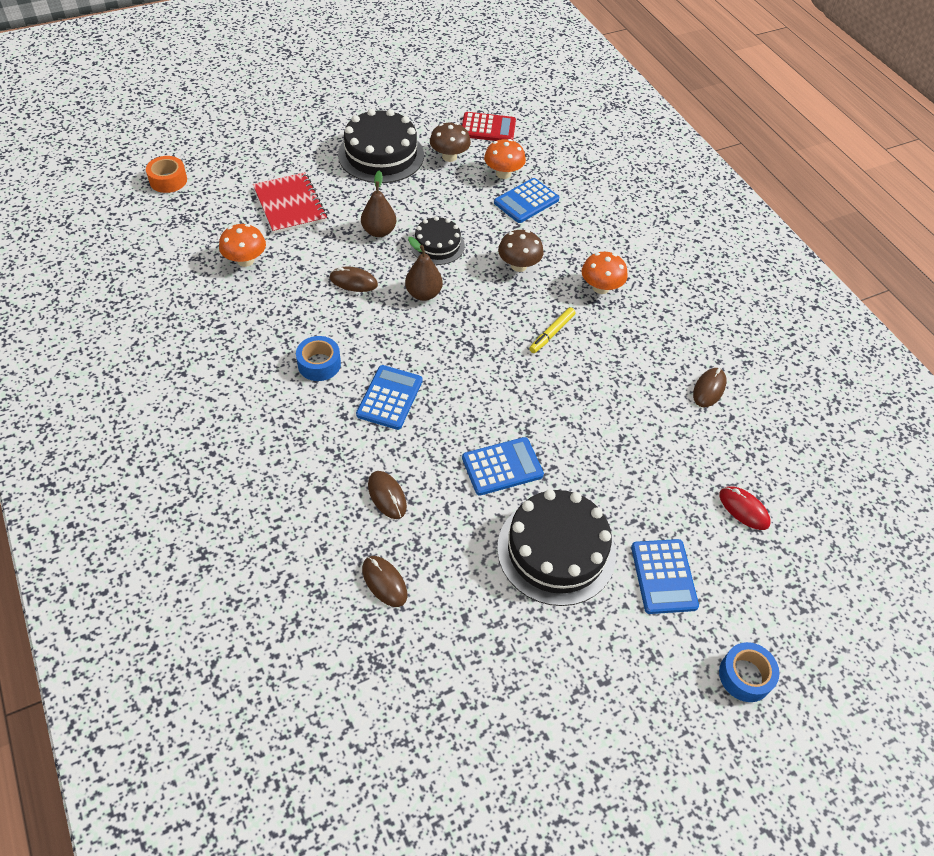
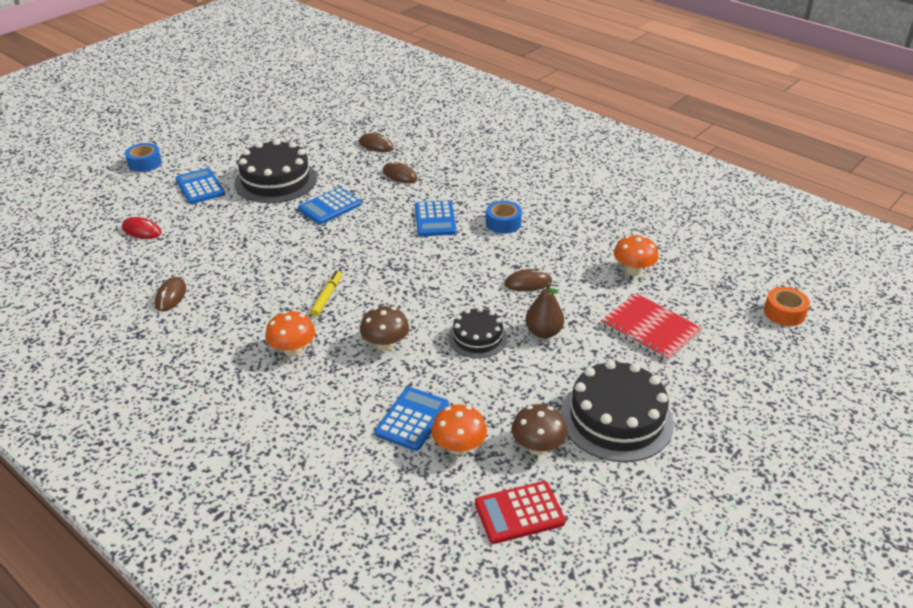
camera: 160 degrees right, 15 degrees down
(423, 294) = (460, 292): brown pear -> none

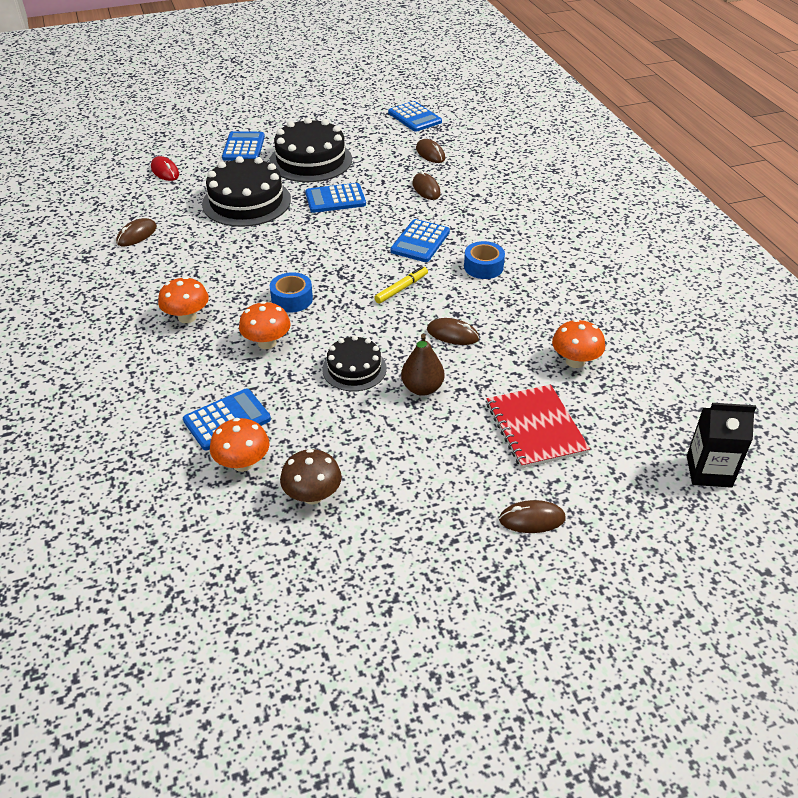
camera: 30 degrees right, 5 degrees up
(144, 163) = (219, 113): blue tape -> blue tape (292, 299)
(327, 296) = (258, 280): yellow marker -> yellow marker (401, 289)
(334, 119) = (414, 117): none -> blue calculator
(385, 344) = (267, 343): brown mushroom -> orange mushroom
(519, 513) = (238, 549): red calculator -> none
(616, 419) = (413, 503): black cake -> black cake (246, 202)
(706, 394) = (532, 519): none -> brown mouse
(784, 313) = (709, 471): orange tape -> black carton

